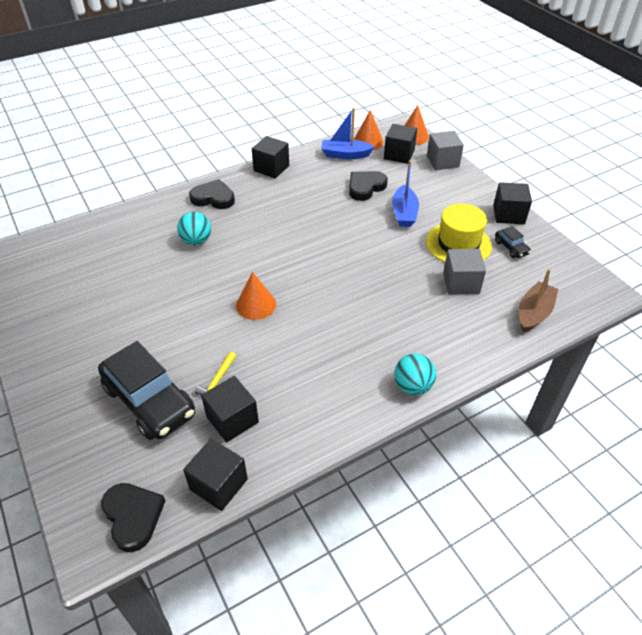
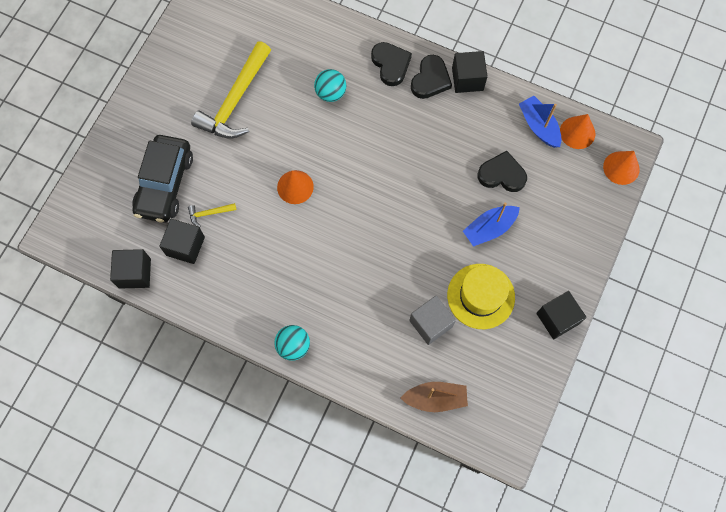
camera: 55 degrees right, 25 degrees up
(130, 303) = (235, 101): none -> yellow hammer
(133, 516) = (84, 241): black heart -> black heart (430, 79)
(399, 154) = (577, 172): black cube -> none
(442, 161) = (598, 218): grey cube -> none
(511, 248) = (509, 342): black car -> none

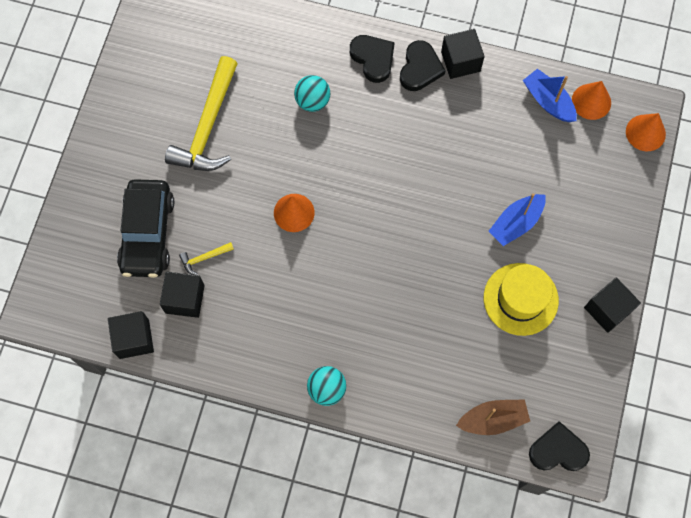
camera: 10 degrees left, 0 degrees up
(430, 324) = (472, 338): grey cube -> none
(502, 174) = (518, 161): black heart -> black heart (558, 450)

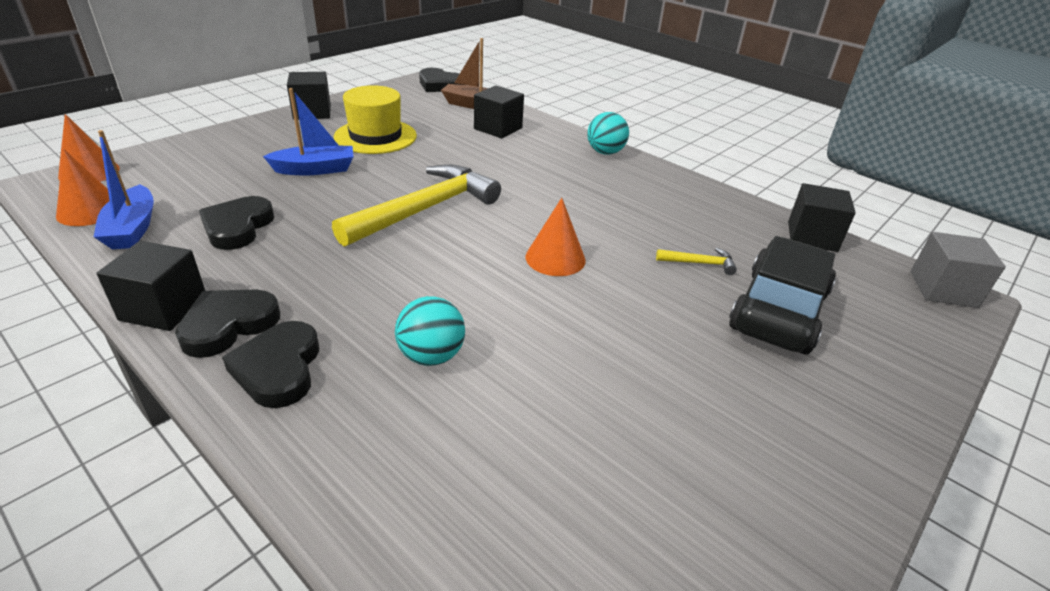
camera: 155 degrees left, 35 degrees down
(45, 316) = (943, 289): none -> grey cube
(185, 299) = (738, 242): black cube -> black cube (498, 128)
(208, 127) = (634, 395): yellow hammer -> yellow hammer (426, 209)
(495, 135) = (237, 227): none -> black heart

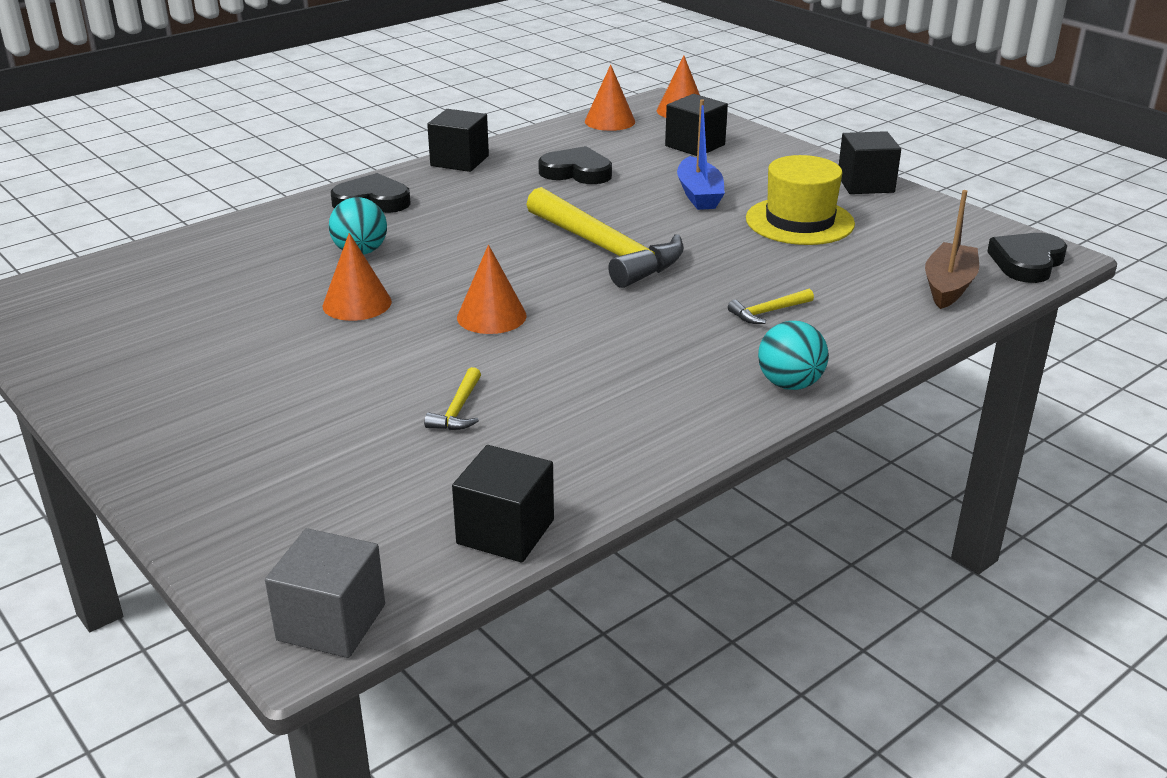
camera: 100 degrees right, 5 degrees down
(132, 229) = (578, 138): blue boat -> none
(228, 325) = (430, 182): black heart -> none
(498, 128) = (857, 301): black cube -> black cube (695, 145)
(519, 154) = (768, 312): none -> yellow hammer
(553, 340) = (357, 303): none -> orange cone
(778, 311) = (345, 445): black car -> none

